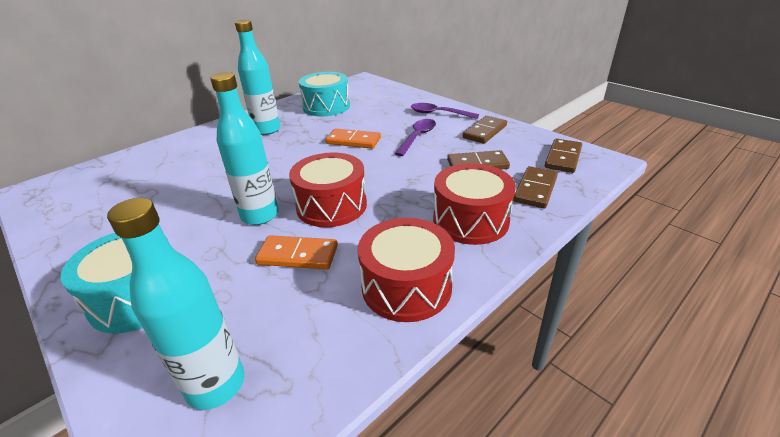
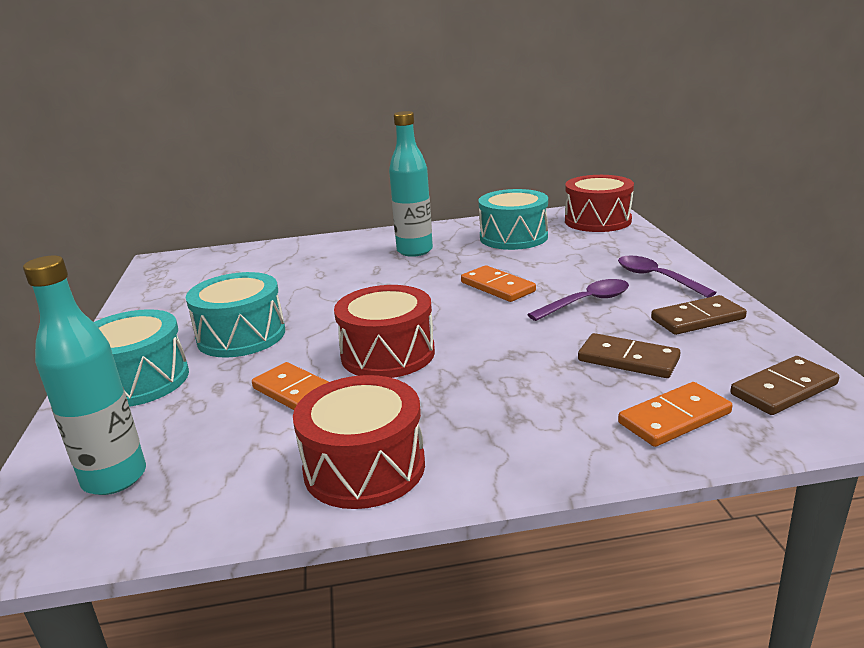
camera: 35 degrees right, 10 degrees down
(196, 228) = (241, 336): none -> turquoise drum
(260, 215) = (308, 341): turquoise bottle -> none
(470, 220) = (529, 425): red drum -> red drum (597, 221)
(535, 189) = (674, 418): brown domino -> orange domino

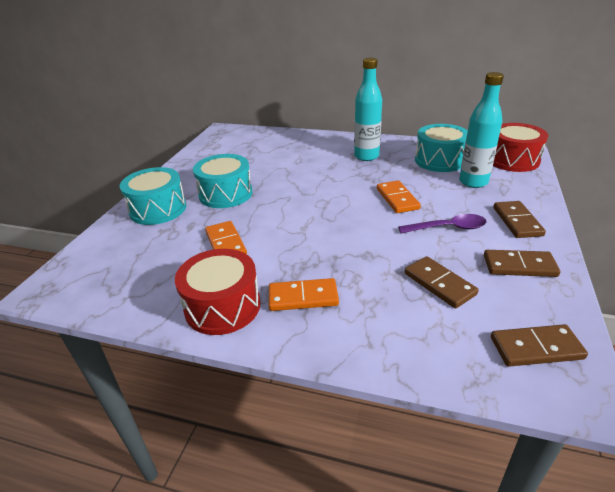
camera: 25 degrees right, 10 degrees up
(114, 478) = (107, 267): turquoise bottle -> turquoise bottle (473, 182)
(388, 354) = (293, 231): red drum -> none
(656, 278) = (517, 221): purple spoon -> brown domino
(674, 418) = (433, 341): orange domino -> orange domino (303, 297)

